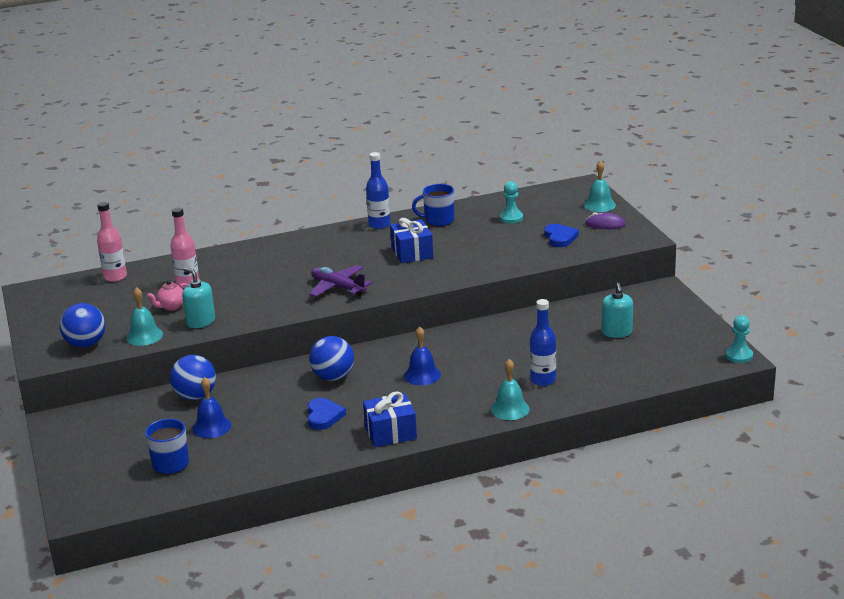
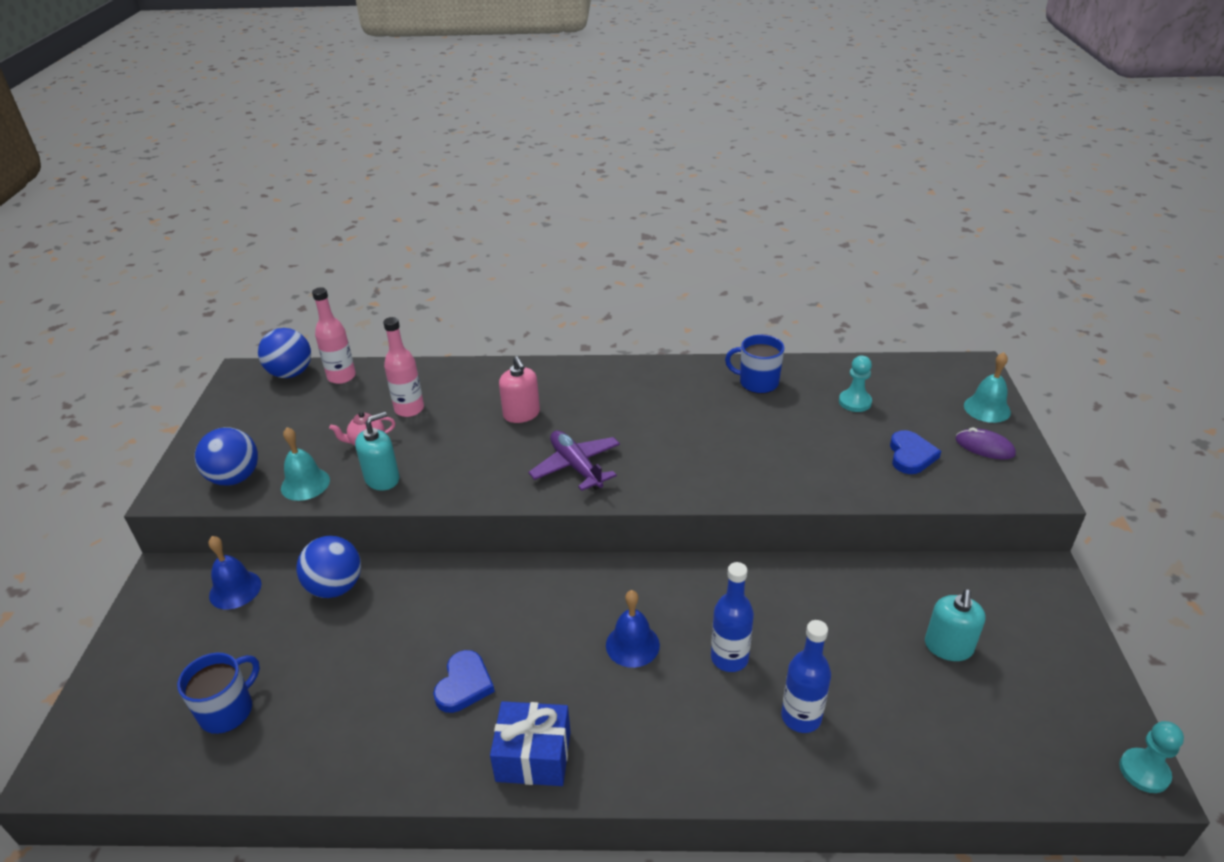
camera: 20 degrees right, 10 degrees up
(201, 322) = (382, 479): turquoise soap dispenser -> turquoise soap dispenser turned 75 degrees clockwise
(211, 427) = (318, 654): blue bell -> blue bell (235, 589)
(277, 269) = (521, 414): none -> pink soap dispenser
(333, 377) = (516, 608): blue ball -> blue ball (291, 373)
(379, 225) = (681, 371): blue bottle -> blue bottle (729, 658)
(412, 252) = (699, 430): blue gift -> none
(510, 409) = (727, 768): turquoise bell -> none

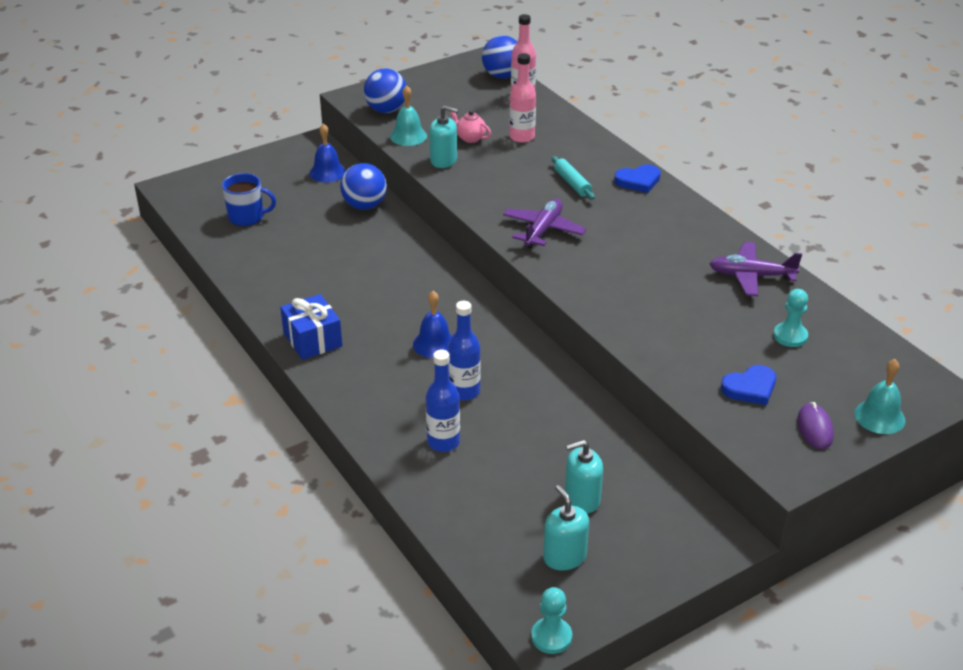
camera: 55 degrees right, 0 degrees up
(464, 684) = (339, 290): blue heart -> blue heart (638, 181)
(521, 414) = (572, 183): pink soap dispenser -> turquoise rolling pin
(757, 383) = (751, 276): blue mug -> purple plane
(1028, 702) = (564, 557): none -> turquoise soap dispenser

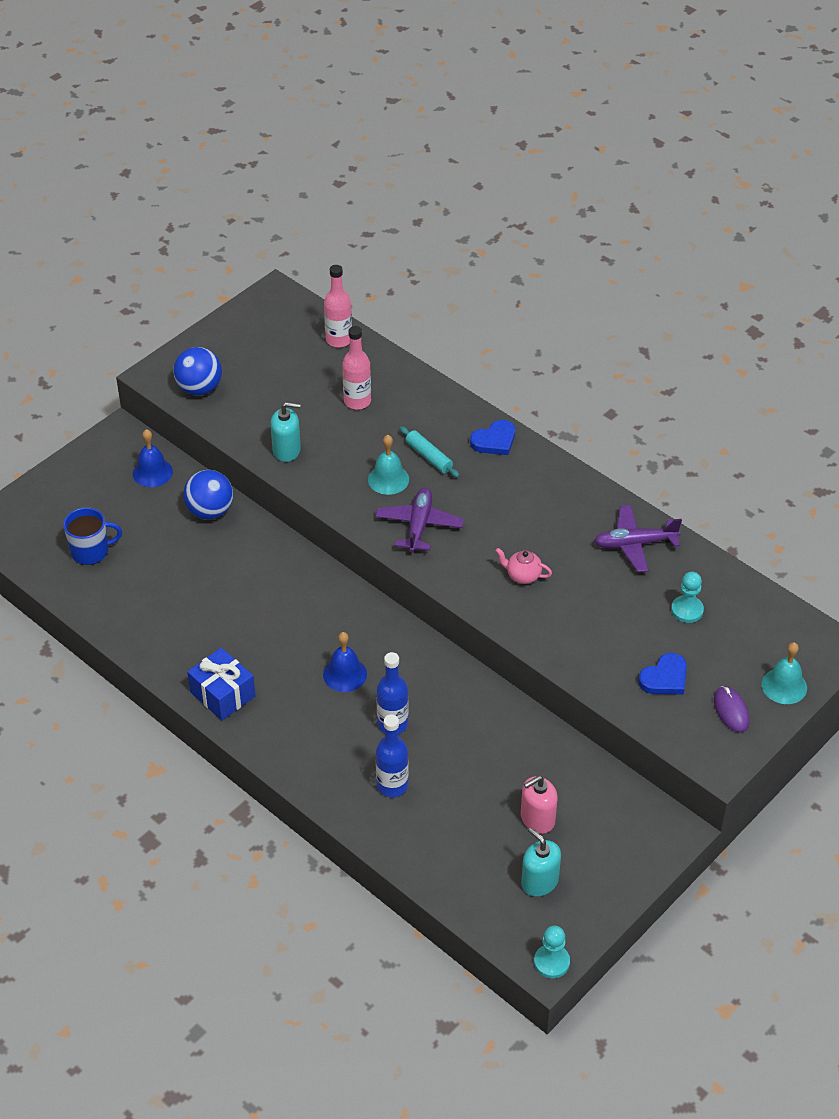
camera: 15 degrees left, 10 degrees up
(408, 136) = (237, 422): turquoise bell -> turquoise bell (388, 479)
(470, 138) = (303, 413): pink teapot -> pink teapot (523, 576)
(502, 76) = (307, 314): blue ball -> none
(582, 499) = (537, 819): turquoise soap dispenser -> pink soap dispenser

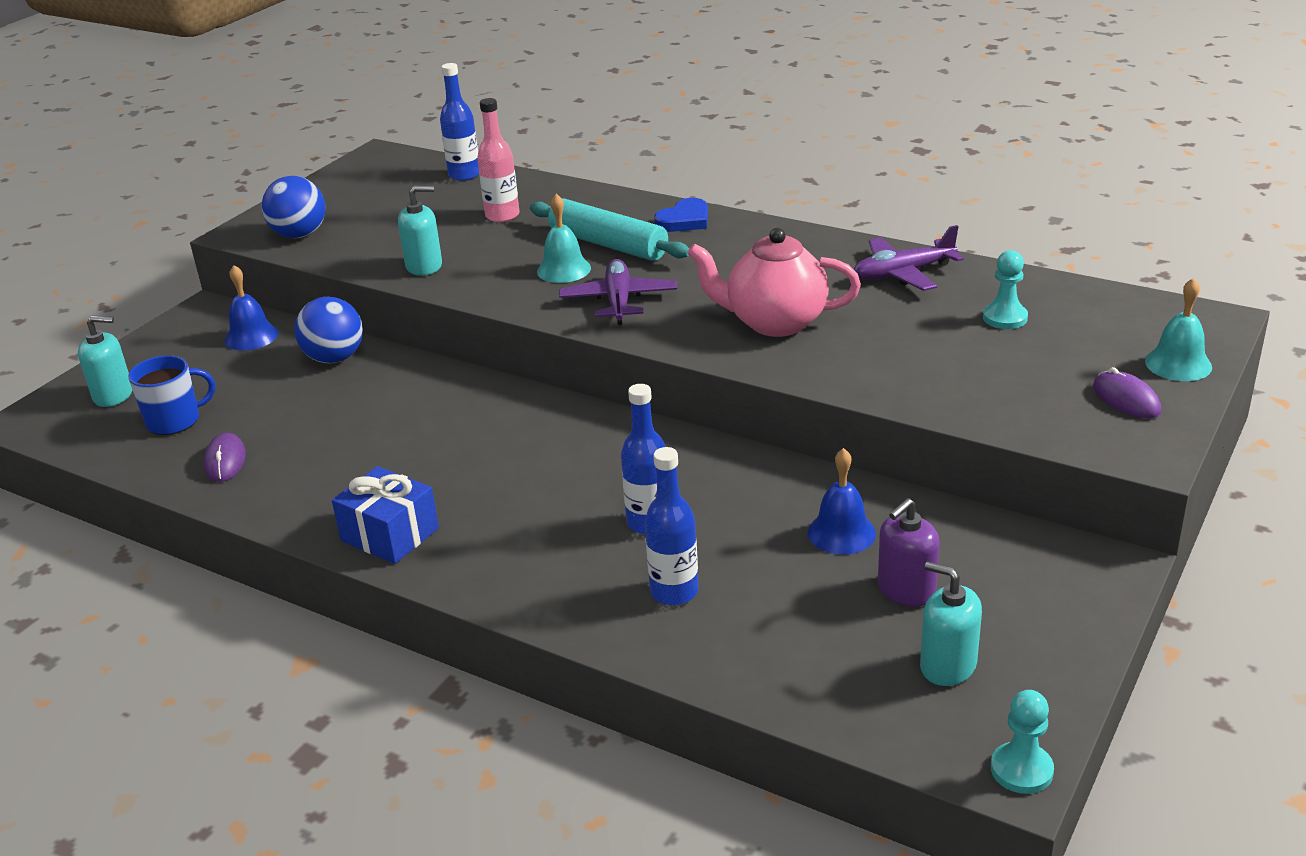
camera: 10 degrees left, 15 degrees down
(49, 514) = (113, 395): none -> turquoise soap dispenser
(122, 600) = (225, 461): none -> purple mouse
(339, 340) = (464, 175): pink bottle -> blue bottle
(345, 674) = (562, 482): blue bell -> blue bell (841, 533)
(429, 457) = (608, 244): turquoise rolling pin -> turquoise rolling pin, size x1.76
(523, 576) = (775, 322): pink teapot -> pink teapot, size x2.09
(537, 819) = (906, 590): pink soap dispenser -> purple soap dispenser
(665, 678) = (1016, 383): blue heart -> none

